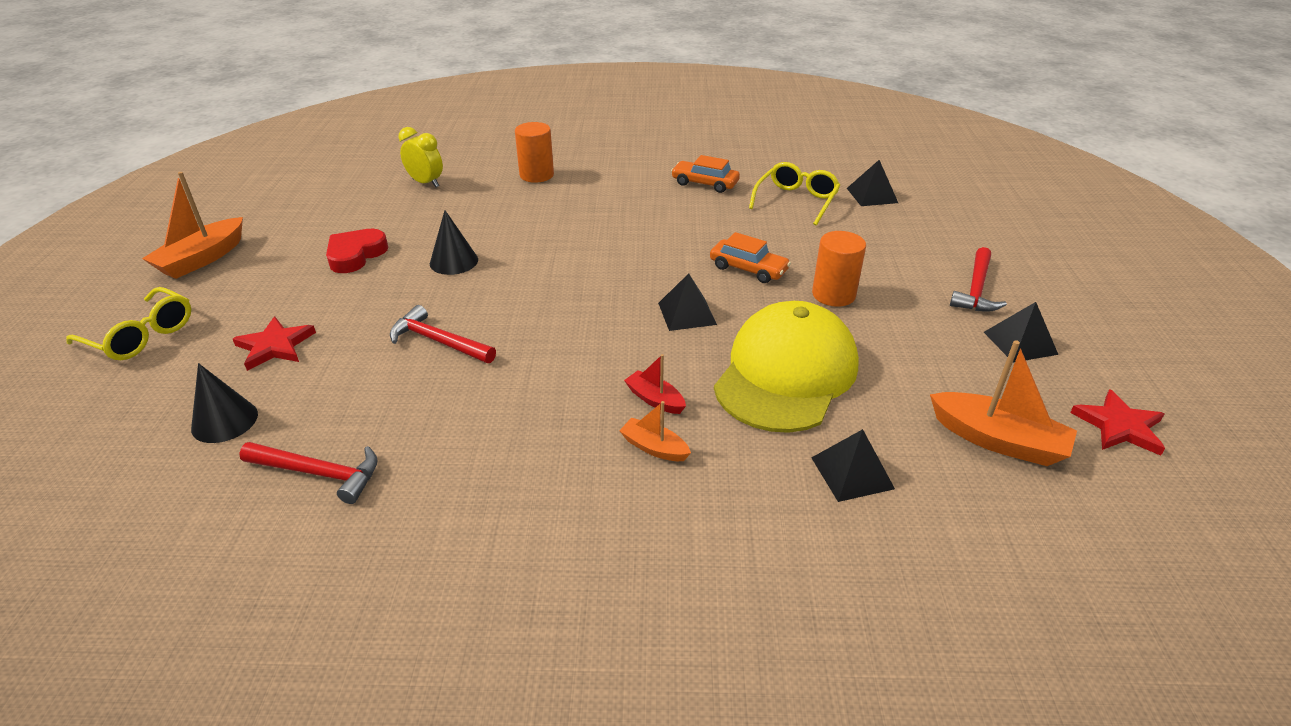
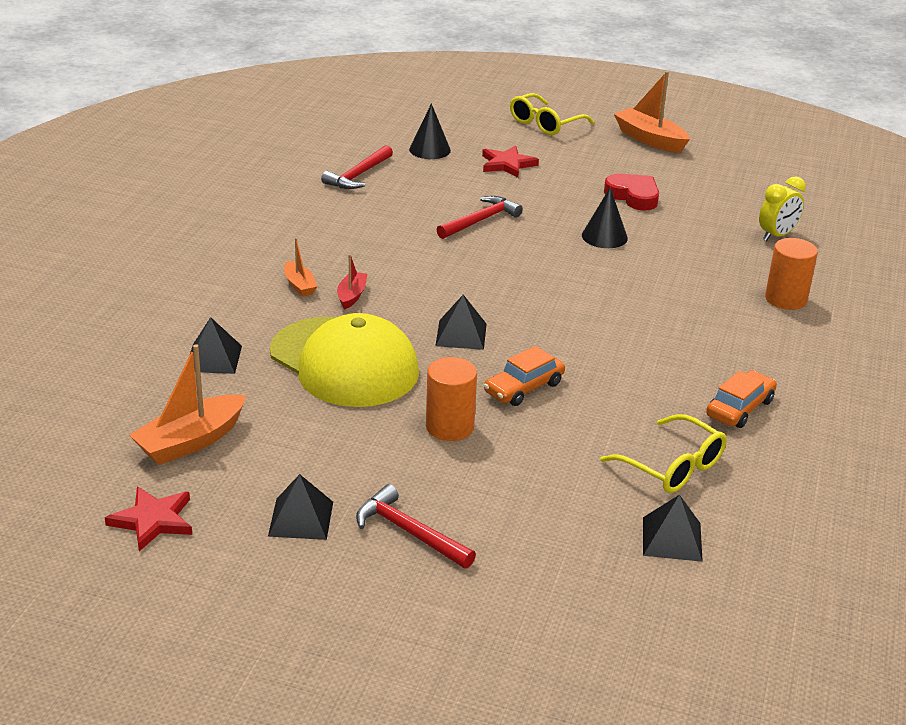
camera: 105 degrees right, 5 degrees down
(654, 447) = (299, 285): orange boat -> orange boat turned 105 degrees clockwise
(655, 399) = (351, 296): red boat -> red boat turned 45 degrees counterclockwise

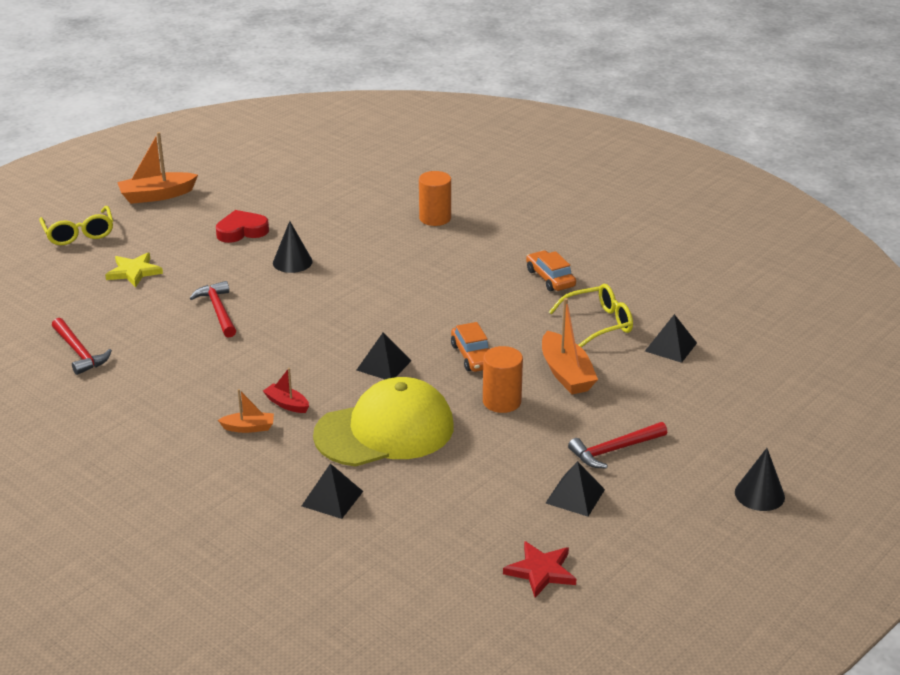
camera: 65 degrees left, 0 degrees up
(191, 441) = (447, 533): orange boat -> orange boat (566, 374)
(430, 150) = (68, 303): black cone -> black cone (759, 494)
(507, 164) = (134, 272): red star -> yellow star
(777, 236) = (351, 193): yellow clock -> none

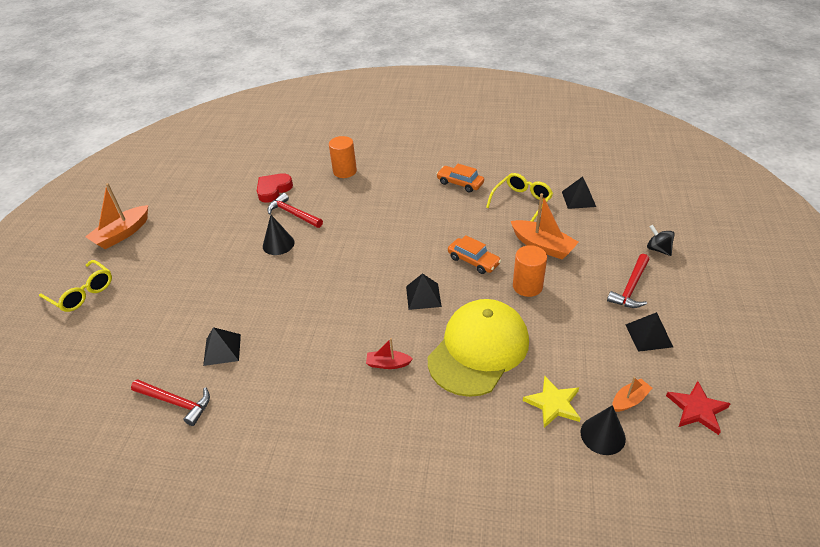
camera: 30 degrees left, 10 degrees up
(134, 272) = (160, 306): yellow star -> yellow star (553, 404)
(218, 310) = (259, 309): red hammer -> red hammer (293, 214)
(242, 231) = (217, 235): red heart -> red heart (273, 190)
(248, 428) = (380, 400): orange boat -> orange boat (629, 400)
(332, 498) = (502, 430): black pyramid -> black pyramid (222, 349)
(697, 431) = (658, 249): none -> black spinning top
(759, 494) = (740, 276): black cone -> black cone (602, 435)

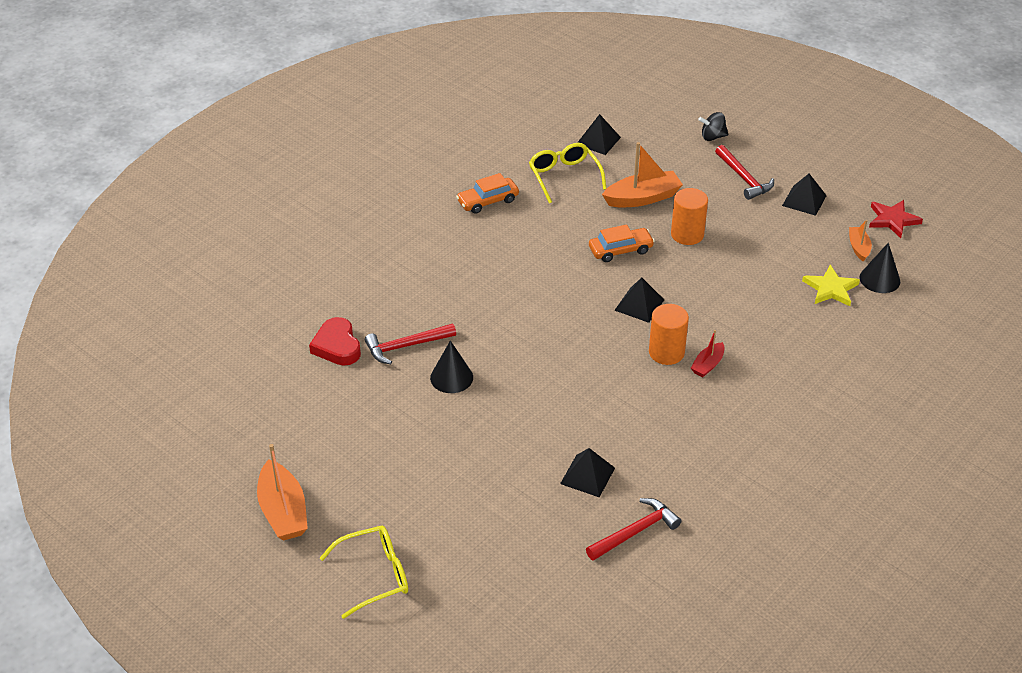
camera: 60 degrees left, 0 degrees up
(345, 171) = (365, 274): orange cylinder -> orange cylinder (666, 352)
(478, 349) = (738, 301): yellow cap -> none

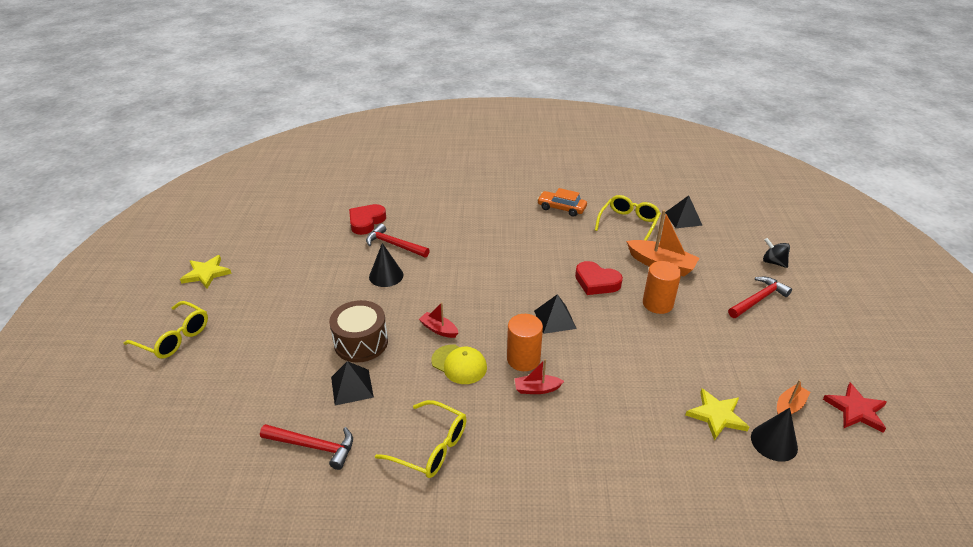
camera: 50 degrees right, 5 degrees down
(283, 511) = (206, 273): orange boat -> yellow star
(534, 442) = (361, 342): none -> brown drum
(572, 383) = (439, 329): none -> red boat
(620, 250) = (596, 282): orange car -> red heart
(631, 394) = (459, 364): none -> yellow cap
(707, 461) = (430, 447): none -> yellow glasses
(743, 178) = (758, 299): red hammer -> red hammer turned 150 degrees counterclockwise
(804, 200) = (789, 343): black pyramid -> none

